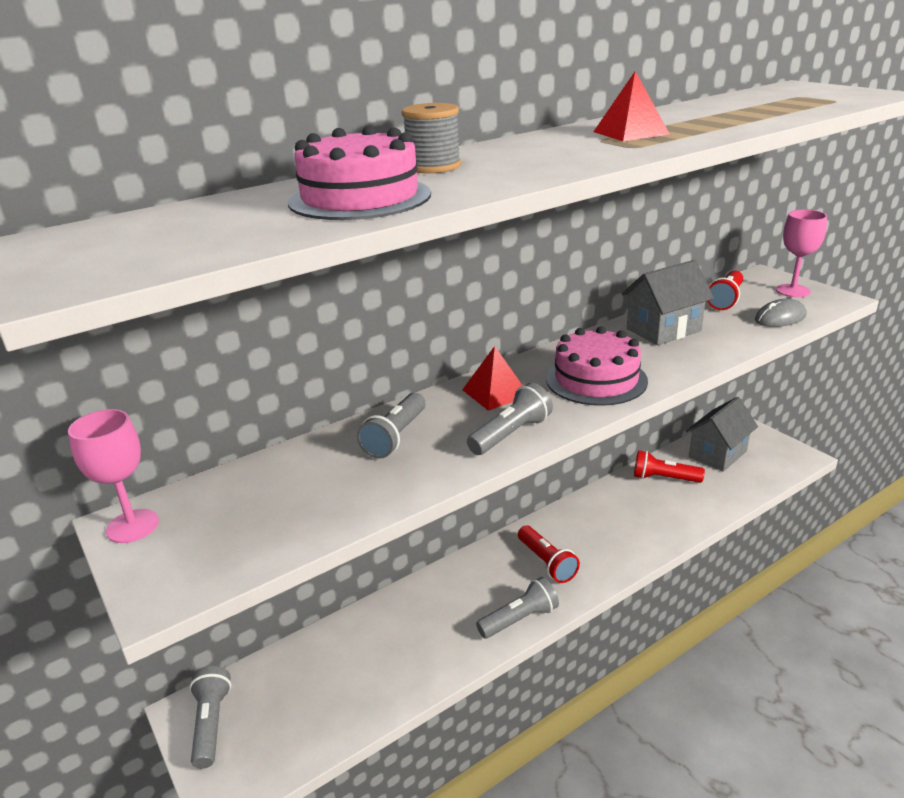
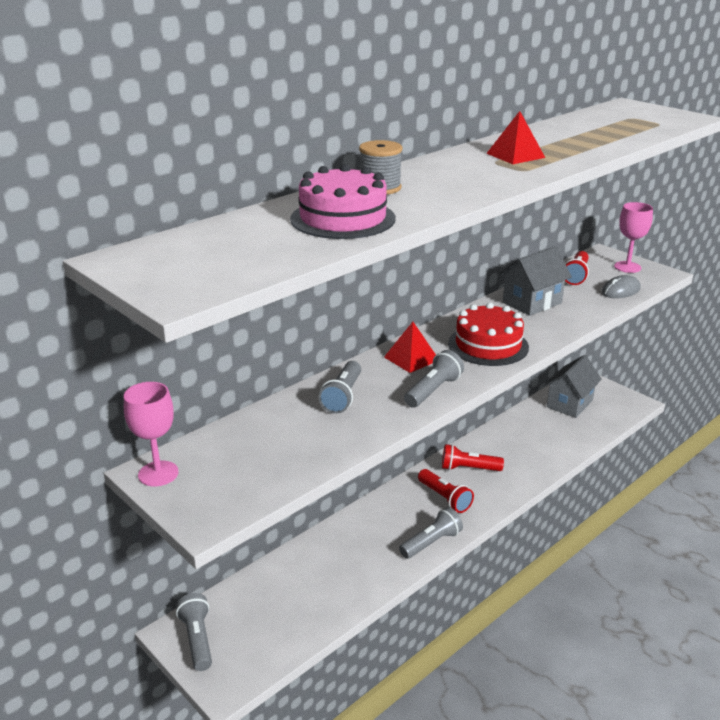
camera: 10 degrees left, 0 degrees up
(596, 379) = (488, 345): pink cake -> red cake
(664, 478) = (529, 426): red flashlight -> red flashlight (468, 469)

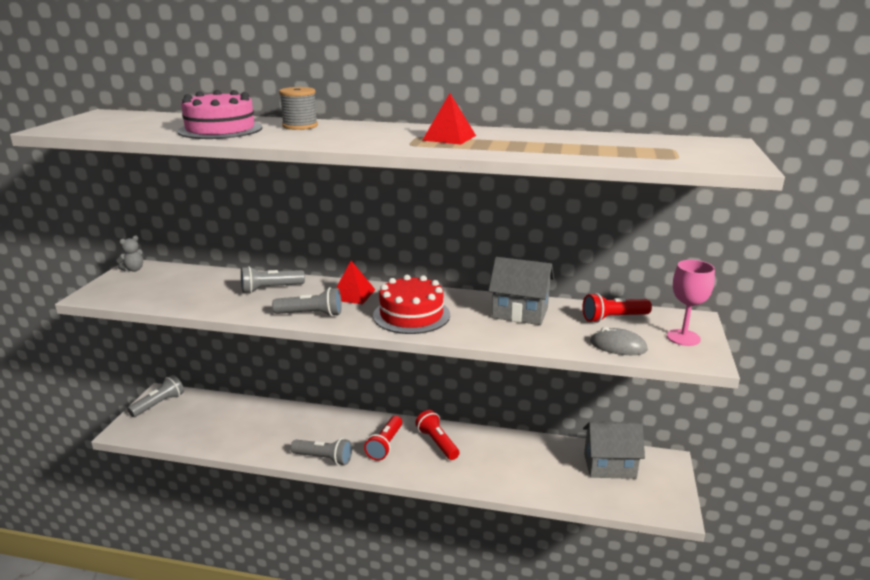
camera: 55 degrees right, 5 degrees down
(158, 473) = (133, 270): pink goblet -> grey teddy bear

